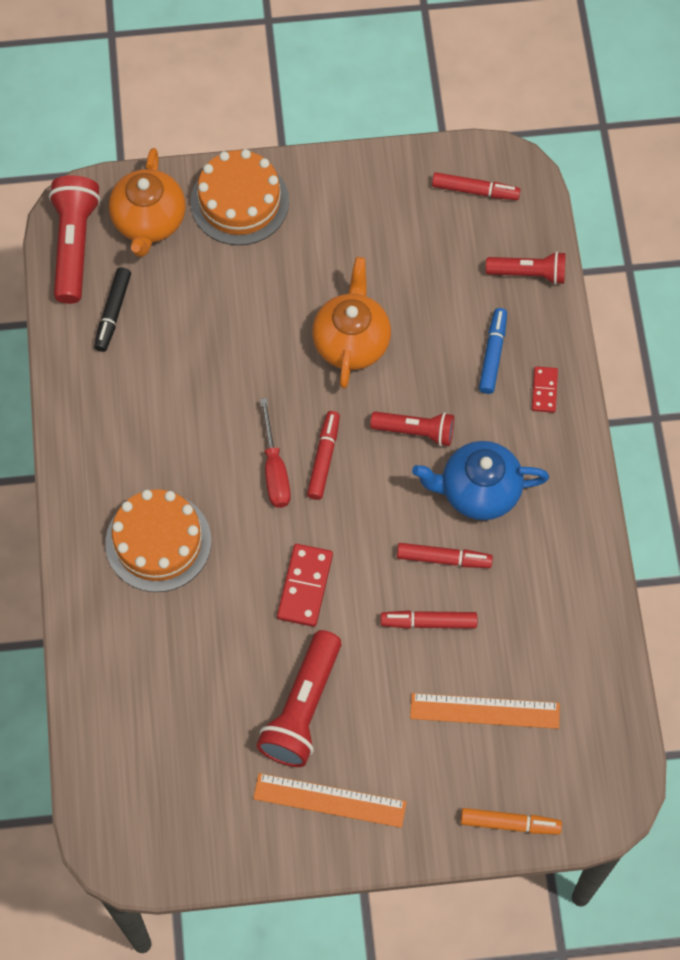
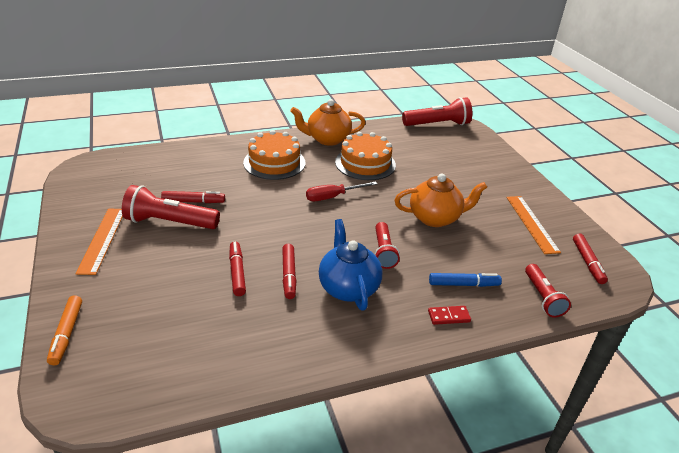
camera: 75 degrees right, 30 degrees down
(113, 313) = (406, 138): black marker -> none
(149, 222) = (466, 143): orange teapot -> orange teapot (327, 139)
(239, 201) = (501, 169): orange cake -> orange cake (365, 163)
(305, 586) = (256, 215): red domino -> none
(324, 458) = (347, 214): red marker -> red marker (193, 201)
(485, 711) = (166, 309): orange ruler -> orange ruler (531, 223)

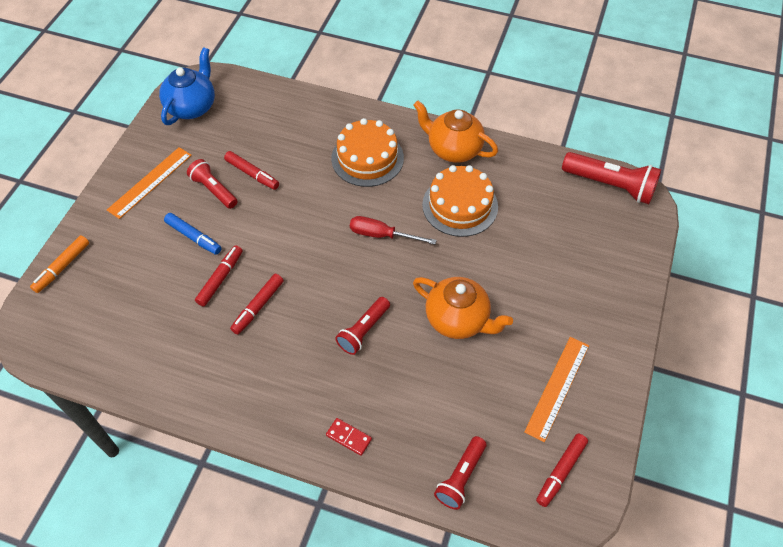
camera: 40 degrees right, 20 degrees up
(170, 222) = (214, 190): red flashlight -> red flashlight, size x0.64
(348, 287) = (293, 351): blue teapot -> blue teapot (192, 107)
(463, 284) = (399, 413): blue marker -> blue marker (194, 237)

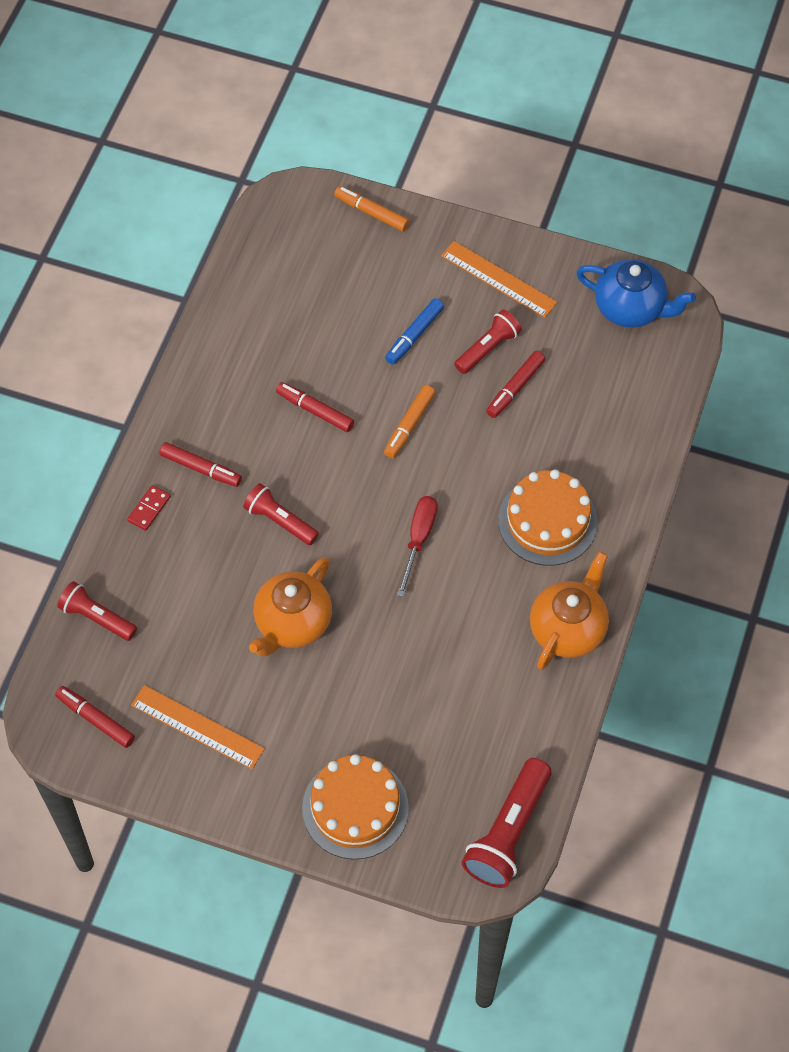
camera: 90 degrees right, 5 degrees up
(220, 278) = (354, 369): red marker -> red marker (201, 468)
(279, 241) = (409, 425): none -> orange marker
(460, 205) = (468, 633): orange cake -> orange cake (355, 808)

